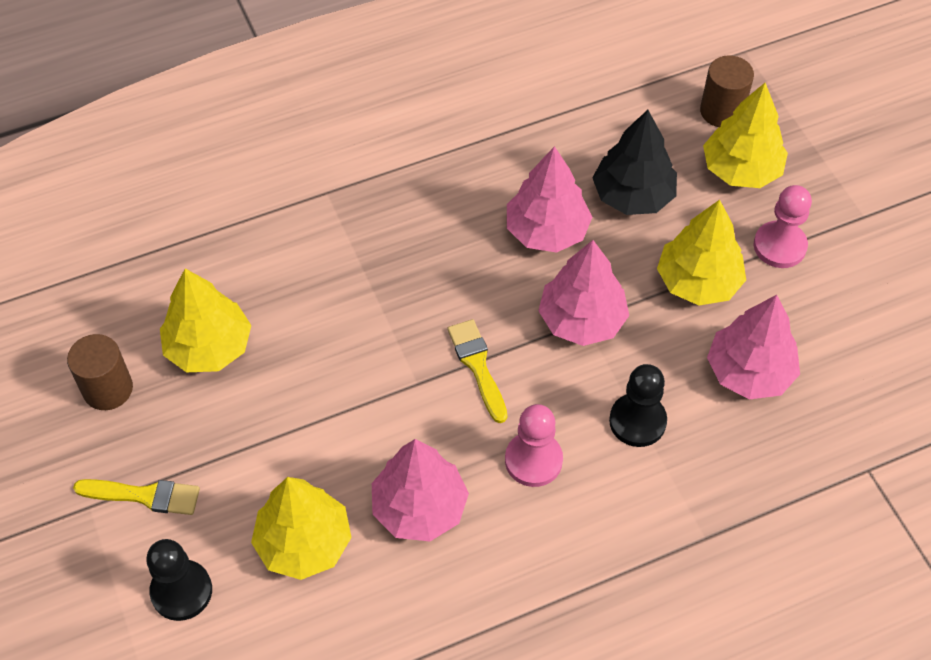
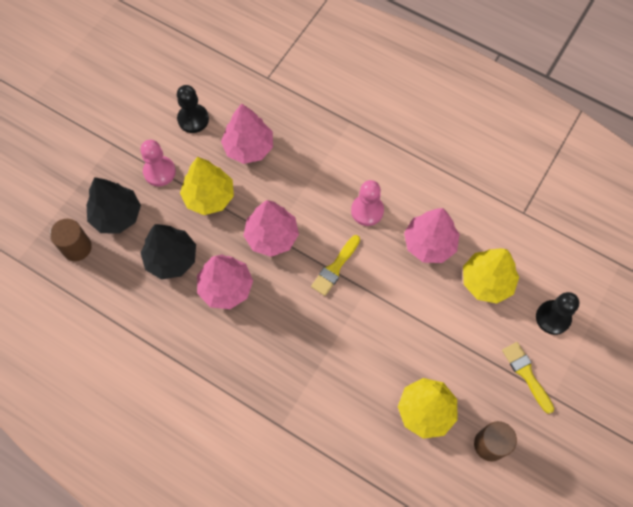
camera: 125 degrees left, 10 degrees up
(637, 421) = (312, 179): black pawn -> black pawn (193, 119)
(741, 170) = (117, 215): yellow tree -> black tree

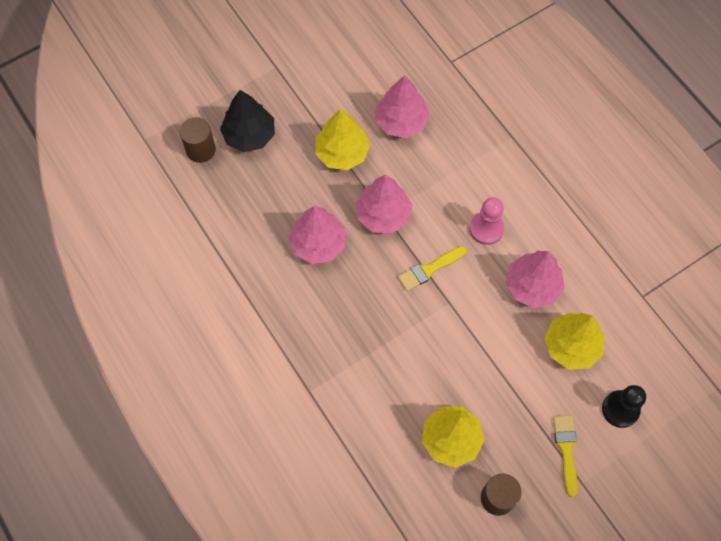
camera: 25 degrees right, 0 degrees up
(159, 172) = (307, 111): pink pawn -> none
(171, 258) = (280, 196): black tree -> none
(193, 119) = (361, 73): black pawn -> none

